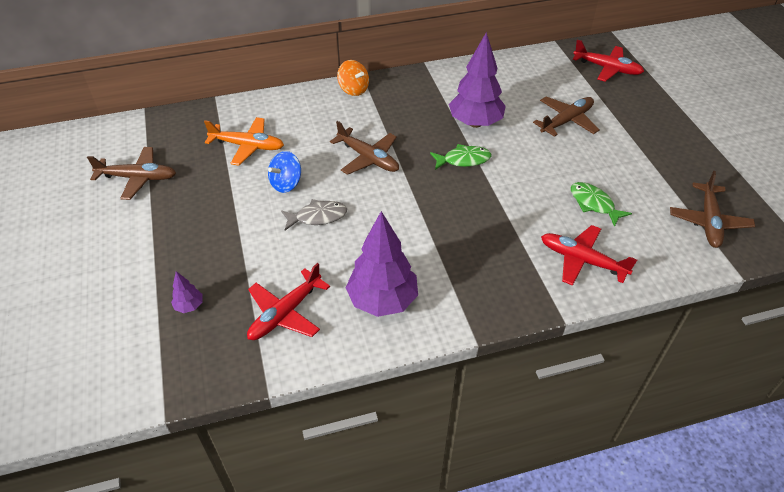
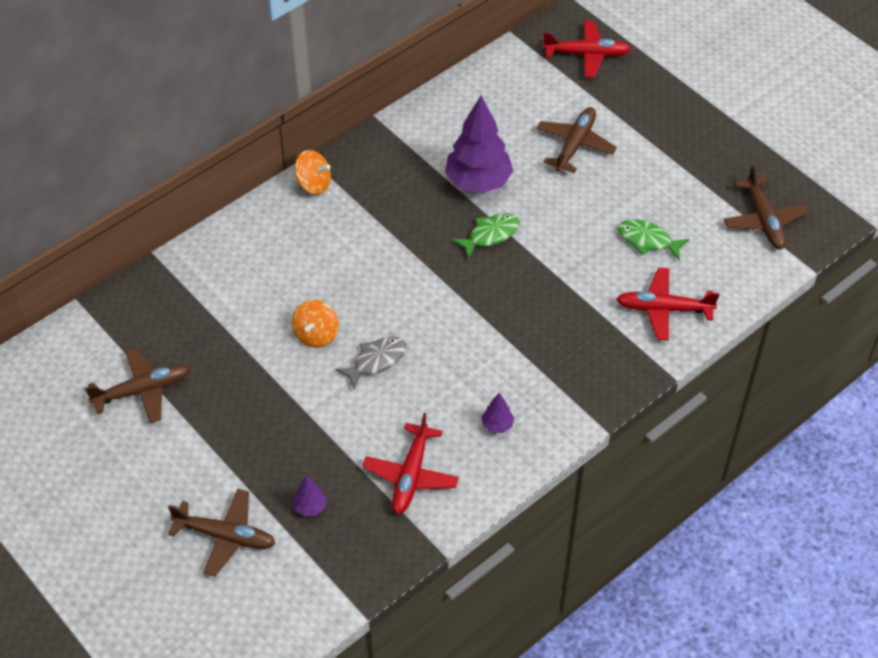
camera: 25 degrees left, 5 degrees up
(247, 146) = (239, 304): orange plane -> none
(286, 183) = (316, 335): blue spinning top -> orange spinning top
(368, 158) = (386, 270): brown plane -> brown plane (225, 536)
(382, 300) = (497, 425): purple tree -> purple tree, size x0.43

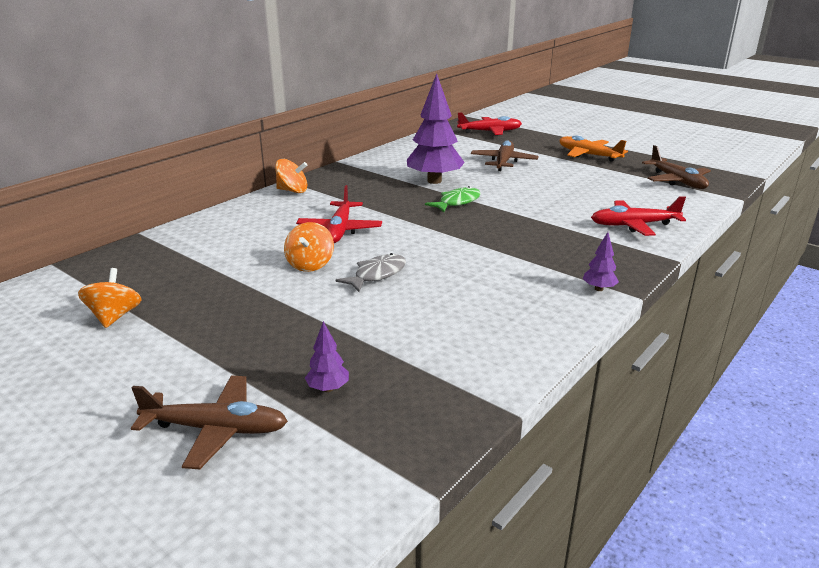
camera: 10 degrees left, 25 degrees down
(142, 391) = (114, 316): brown plane -> orange spinning top
(411, 475) = (444, 349): red plane -> red plane (340, 230)
(497, 425) = (522, 304): purple tree -> purple tree (598, 289)
(647, 240) = (592, 195): green fish -> none
(688, 139) = (589, 155): none -> orange plane

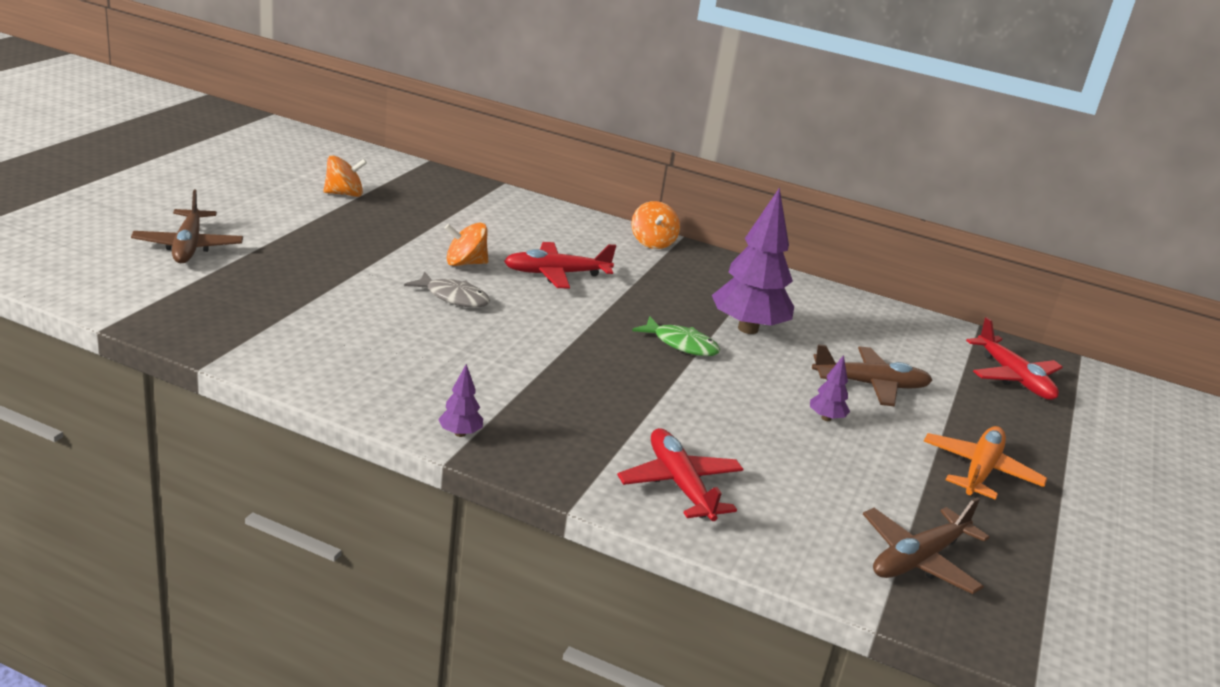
camera: 70 degrees right, 0 degrees up
(328, 388) = (241, 283): purple tree -> purple tree (826, 418)

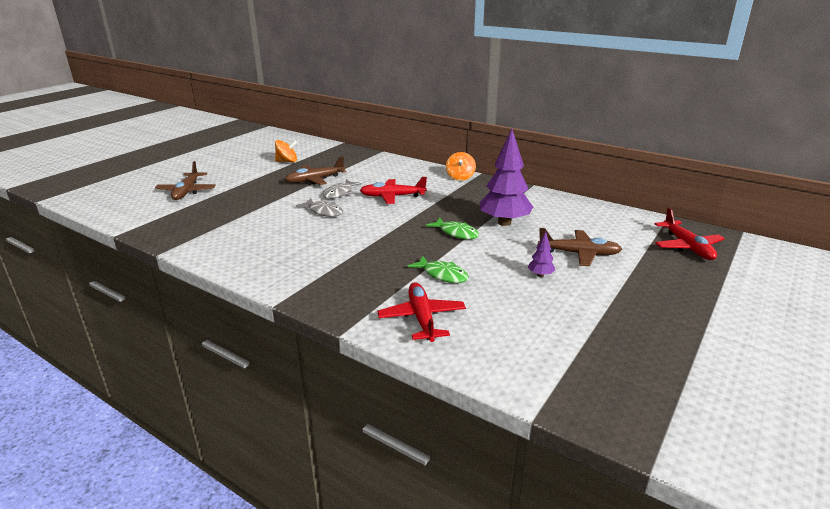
camera: 15 degrees right, 0 degrees up
(460, 433) = (291, 288): purple tree -> none
(465, 263) = (339, 193): orange spinning top -> grey fish
(685, 415) = (442, 275): none -> green fish
(919, 559) = (581, 369): brown plane -> brown plane (315, 180)
(980, 471) = (645, 308): orange plane -> none

